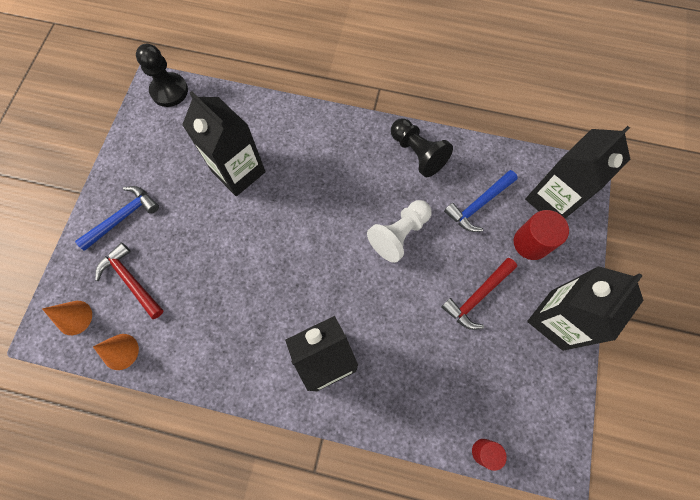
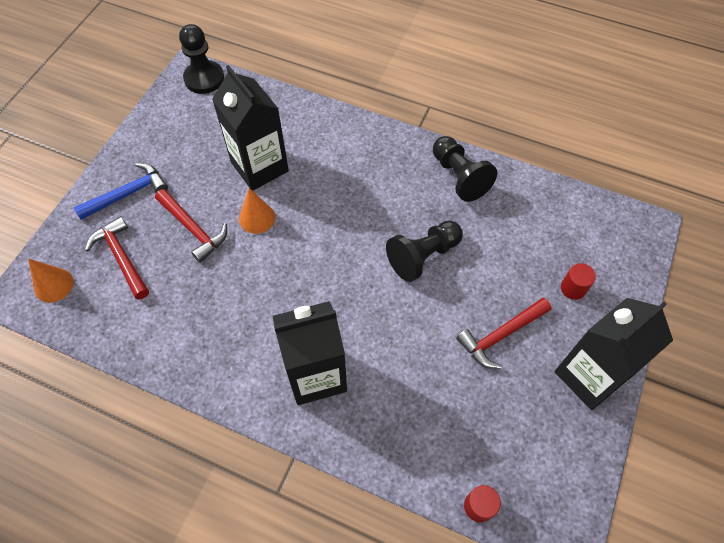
camera: 10 degrees right, 10 degrees down
(120, 351) = (93, 327): orange cone -> orange cone (257, 218)
(191, 242) = (193, 229): none -> red hammer
(399, 234) = (423, 256): white pawn -> black pawn
(478, 205) = (519, 239): blue hammer -> none
(531, 243) = (573, 288): red cylinder -> red cylinder, size x0.60
(552, 200) = (605, 247): black carton -> none

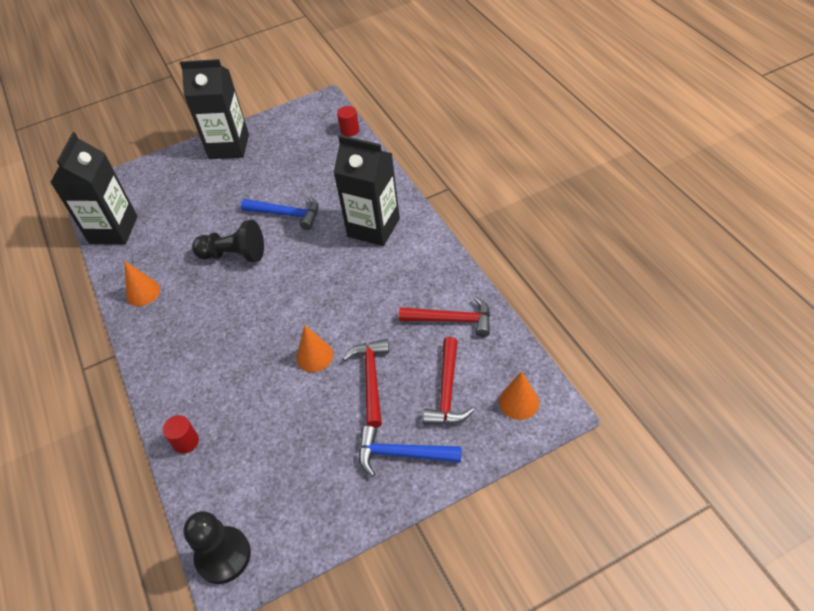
camera: 135 degrees left, 10 degrees down
(259, 167) = (270, 403): black carton -> black carton (113, 230)
(422, 331) = (287, 214): none -> blue hammer
(459, 177) = (143, 292): black pawn -> orange cone
(500, 335) = (247, 187): red hammer -> red hammer (452, 320)
(573, 288) = (177, 186): red cylinder -> red cylinder (186, 442)

